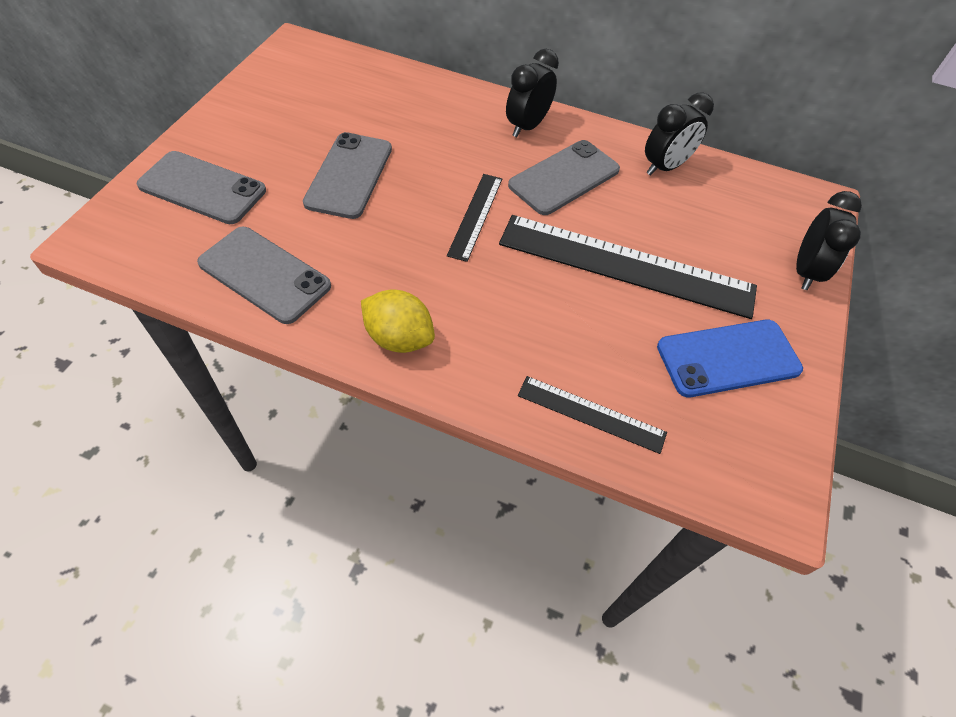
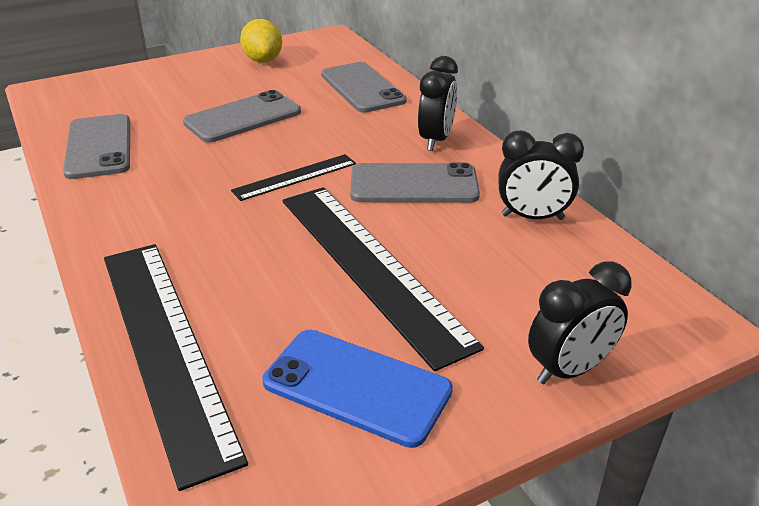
camera: 45 degrees right, 20 degrees down
(202, 188) = (141, 89): grey phone -> grey phone (362, 88)
(399, 338) = (116, 221): yellow lemon -> yellow lemon (263, 60)
(527, 126) = (436, 140): black clock -> black clock turned 120 degrees clockwise
(591, 414) = (165, 347): black ruler -> black ruler, size x2.00

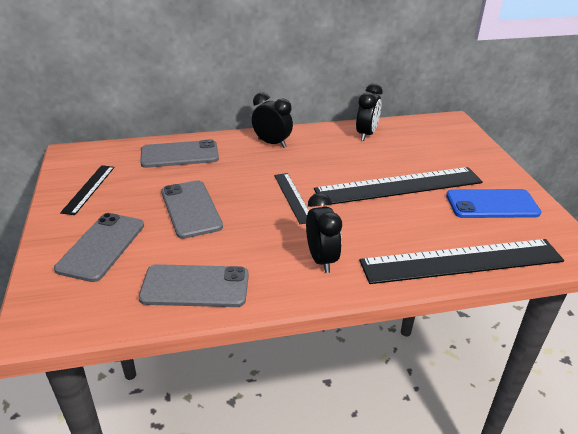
camera: 75 degrees left, 0 degrees up
(263, 60) = (89, 189): yellow lemon -> black ruler
(357, 386) = (492, 204): blue phone -> blue phone turned 45 degrees clockwise
(414, 184) = (321, 159): grey phone -> grey phone (102, 246)
(569, 370) = (481, 152): black clock -> black clock (321, 259)

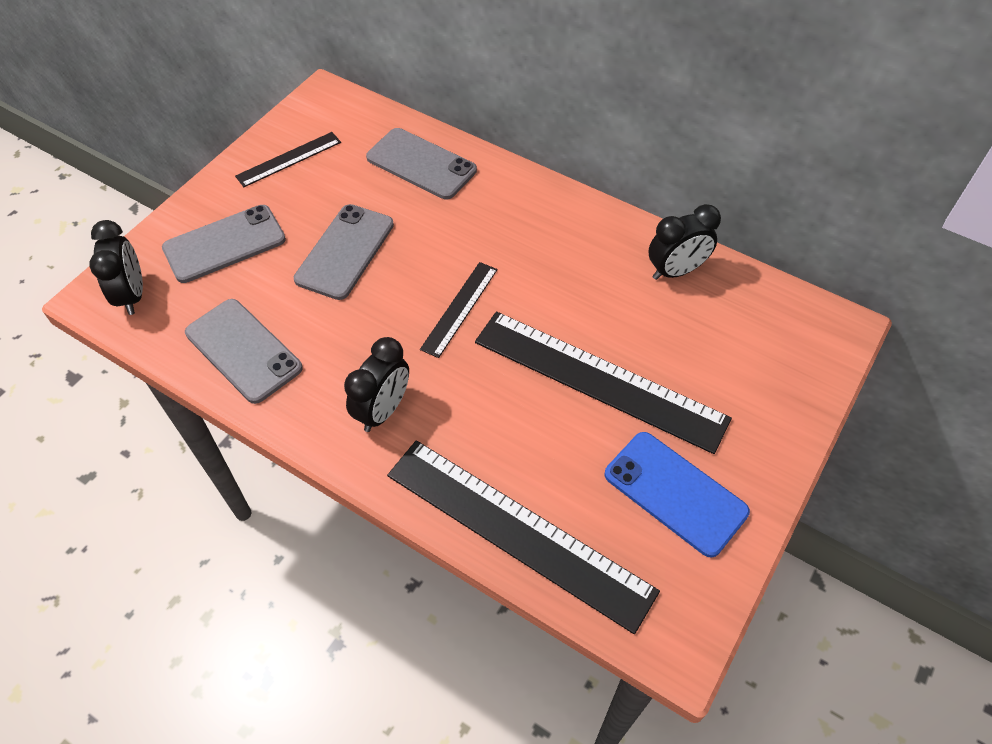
camera: 45 degrees right, 20 degrees up
(272, 143) = (539, 210): black clock -> black clock (132, 295)

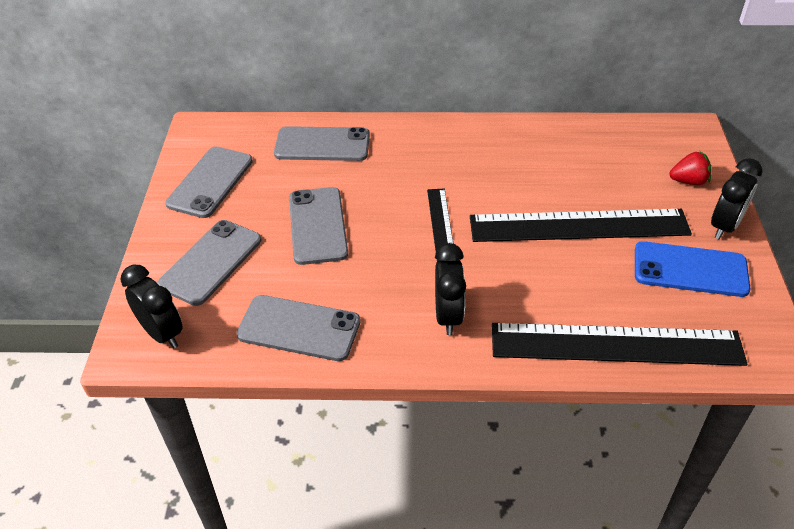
camera: 30 degrees left, 10 degrees down
(289, 159) = (210, 182): black ruler -> grey phone
(676, 271) = (565, 139): black clock -> black clock (724, 226)
(773, 388) = (688, 181): none -> red strawberry

